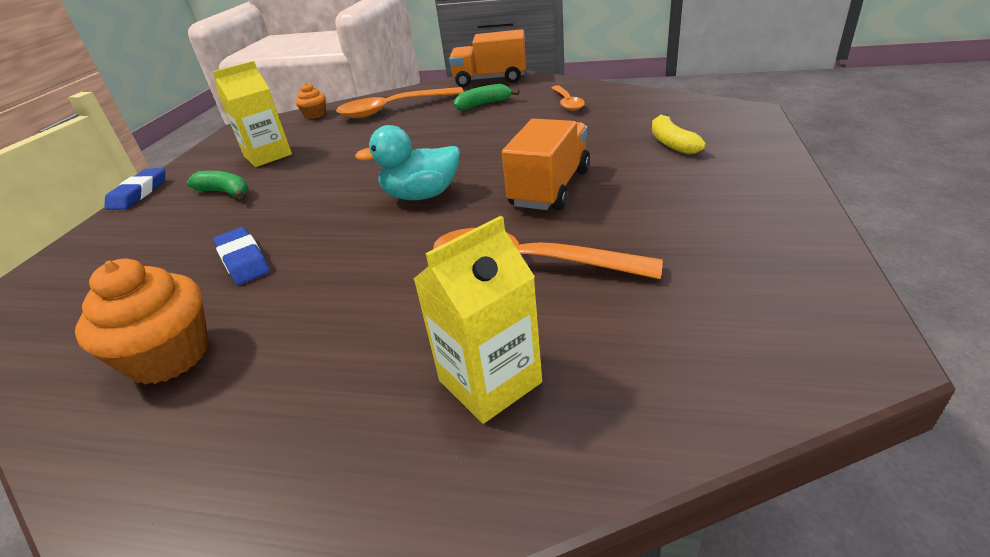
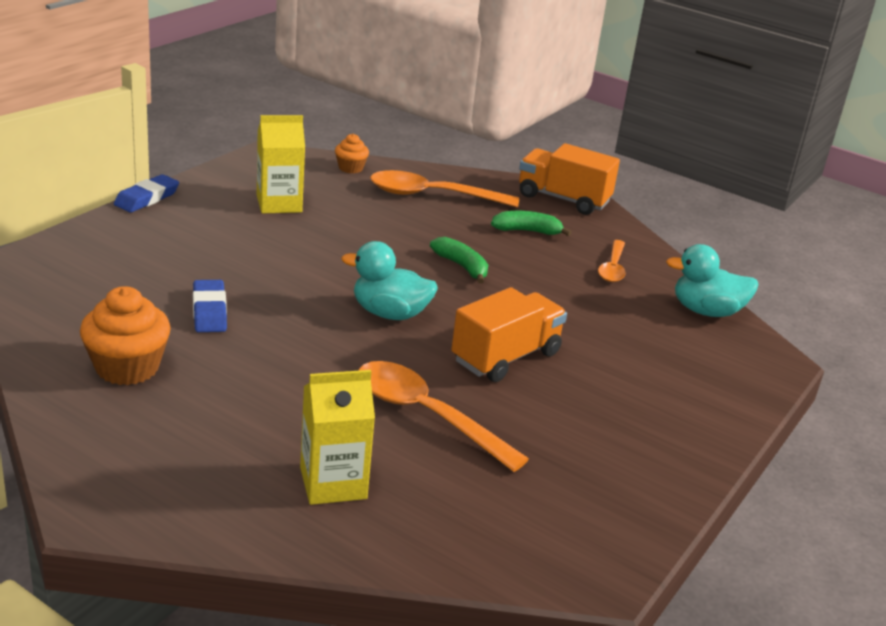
camera: 15 degrees right, 5 degrees down
(225, 192) = (222, 232): green banana -> green banana (462, 266)
(661, 102) = (706, 311): none -> turquoise duck
(671, 143) = (662, 361): yellow banana -> none

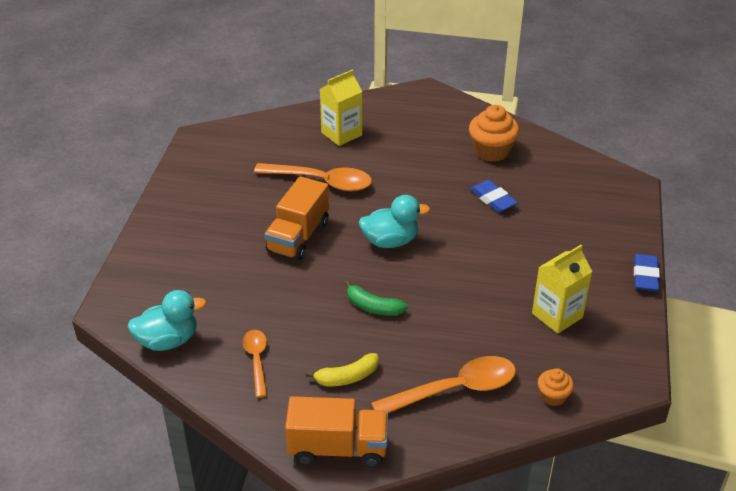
camera: 160 degrees right, 10 degrees up
(527, 231) = (347, 377): green banana -> yellow banana

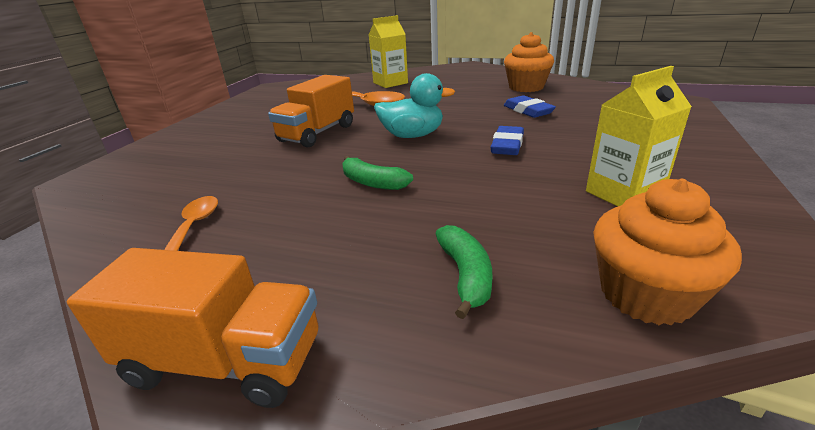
camera: 10 degrees right, 10 degrees down
(168, 340) = (106, 207): turquoise duck -> none
(347, 377) = (301, 252): yellow banana -> none
(455, 389) = (465, 275): orange spoon -> green banana
(553, 396) = (646, 294): orange cupcake -> orange cupcake, size x1.82
(645, 276) = (738, 160): blue eraser -> blue eraser (507, 145)

